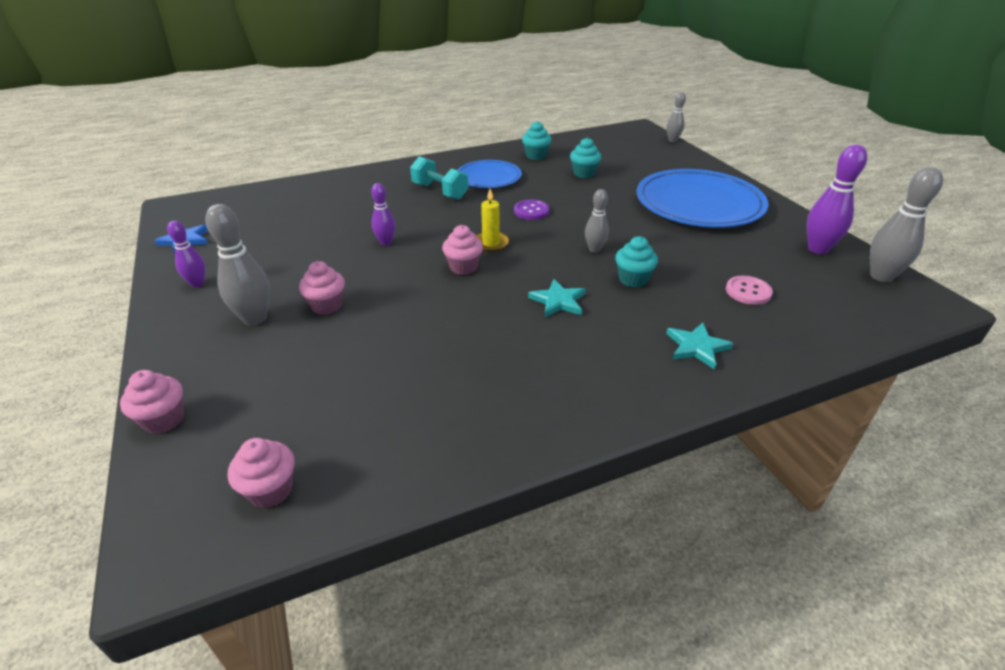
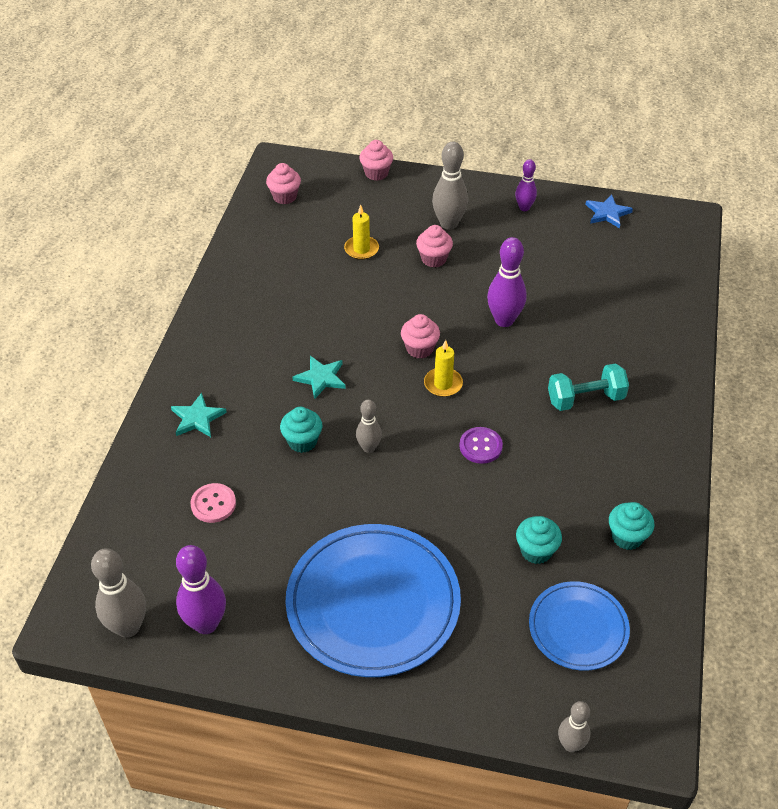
camera: 125 degrees right, 10 degrees up
(346, 360) = (361, 249): none -> yellow candle
(386, 242) = (504, 320): purple bowling pin -> purple bowling pin, size x1.65
(489, 177) = (592, 456): blue plate -> blue plate (578, 628)

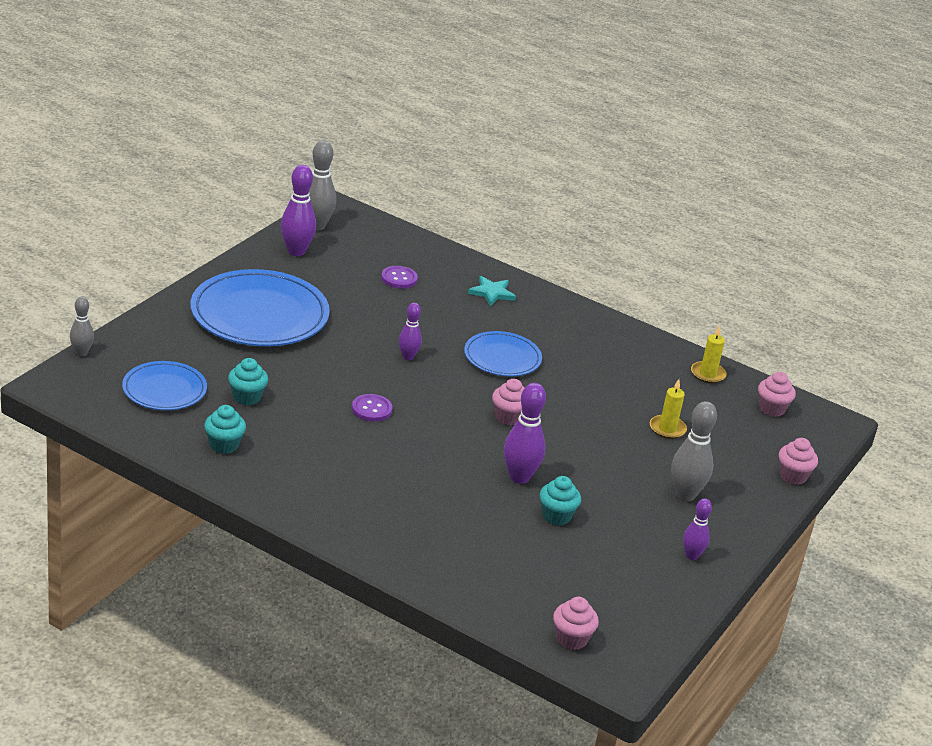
camera: 105 degrees right, 15 degrees down
(213, 504) = (399, 278): pink button -> purple button
(302, 441) = (435, 330): turquoise cupcake -> turquoise cupcake (556, 516)
(321, 378) = (502, 358): turquoise star -> blue plate
(369, 448) = (408, 357): grey bowling pin -> purple bowling pin
(433, 259) = (632, 466): pink cupcake -> pink cupcake (571, 639)
(443, 384) = (456, 415): yellow candle -> yellow candle (708, 374)
(585, 399) = (387, 485): turquoise dumbbell -> none
(607, 213) = (656, 614): blue star -> none

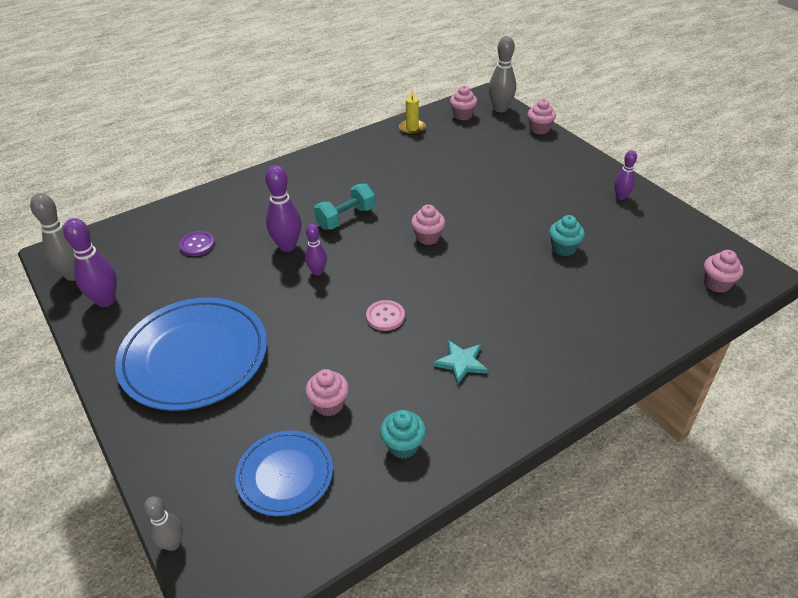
camera: 60 degrees left, 10 degrees up
(247, 397) = (329, 404): turquoise cupcake -> pink cupcake
(371, 409) = (385, 316): purple button -> pink button
(492, 293) = (253, 198): turquoise star -> turquoise star (461, 363)
(502, 358) = (346, 218): blue plate -> turquoise dumbbell
(519, 477) = (509, 254): purple bowling pin -> purple bowling pin (287, 246)
(667, 429) = (470, 164): yellow candle -> none
(685, 495) = (550, 179): grey bowling pin -> grey bowling pin (500, 109)

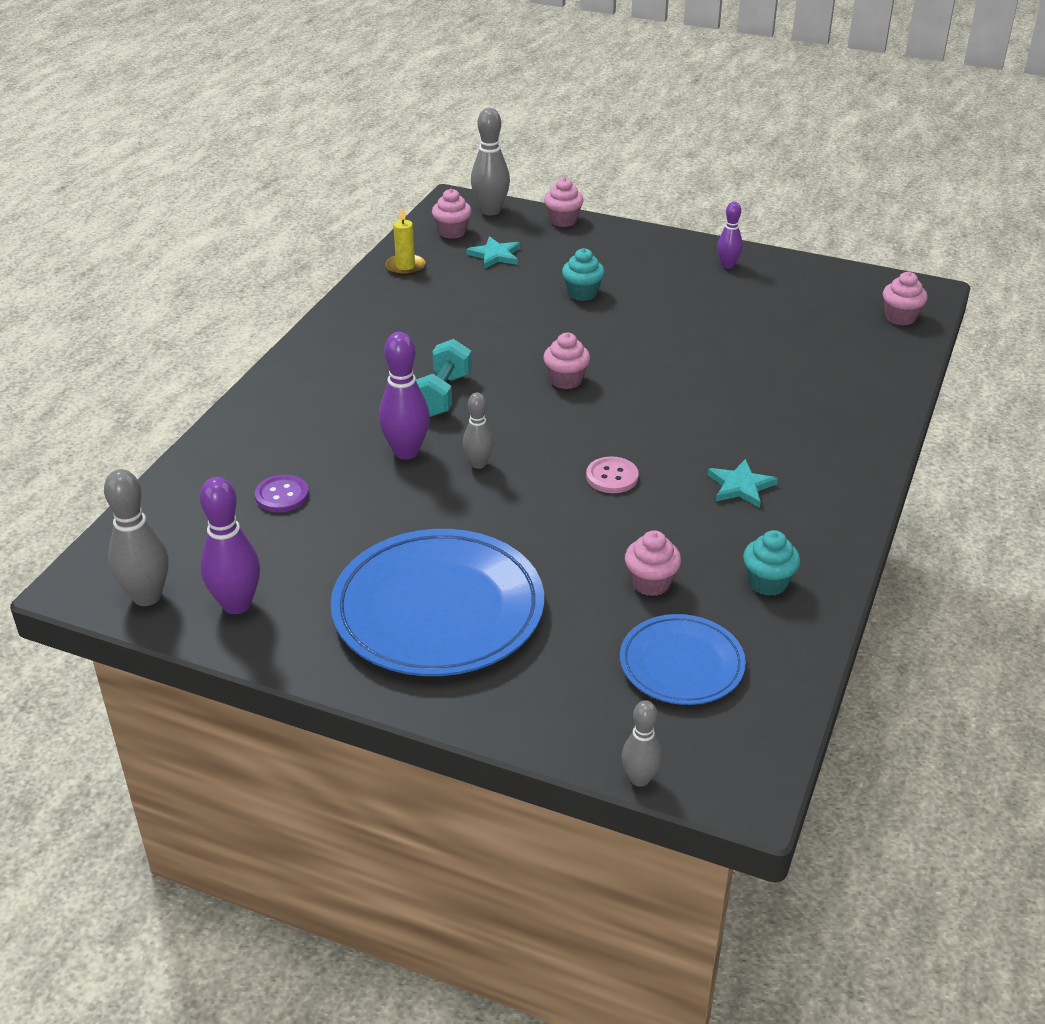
camera: 35 degrees left, 5 degrees down
(317, 271) = (478, 464): purple bowling pin -> grey bowling pin
(472, 138) = (495, 255): none -> turquoise star
(563, 248) = (724, 337): turquoise cupcake -> turquoise cupcake (582, 293)

